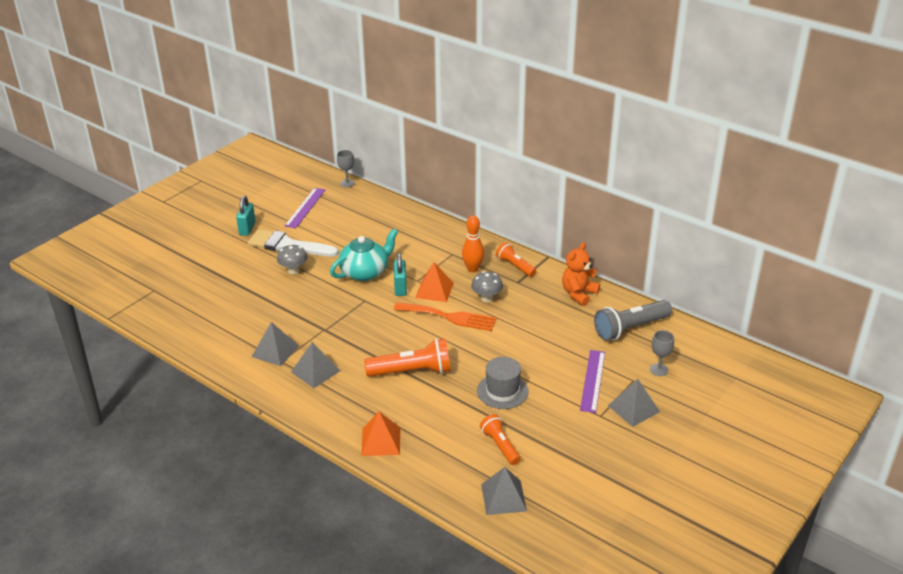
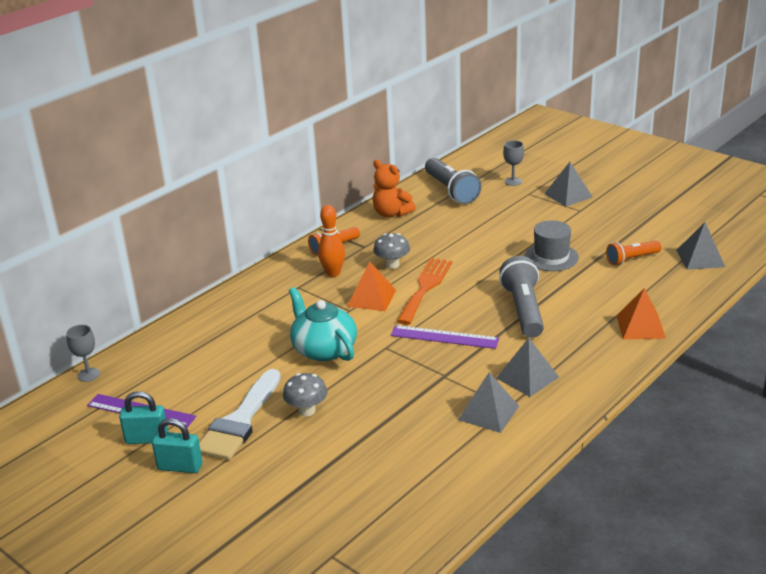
camera: 85 degrees left, 5 degrees down
(400, 288) = (363, 321): turquoise padlock -> turquoise padlock (147, 439)
(412, 371) = (524, 310): orange flashlight -> grey flashlight
(592, 380) = (531, 212): purple ruler -> purple ruler (444, 337)

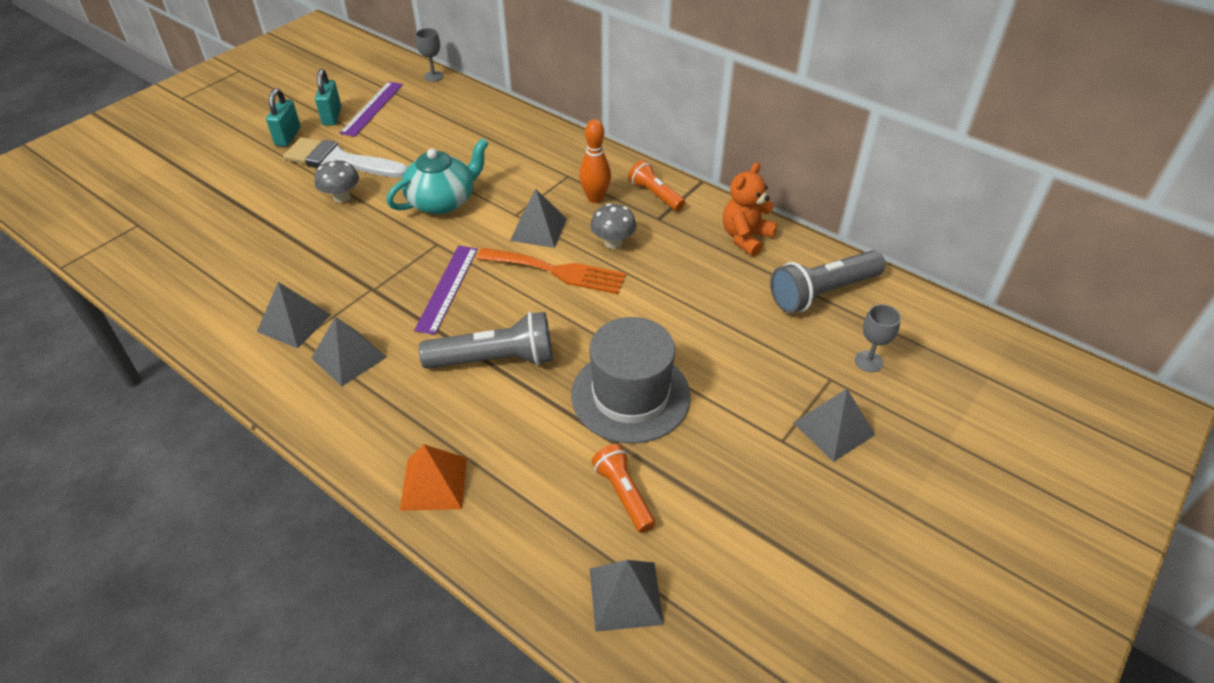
camera: 85 degrees right, 15 degrees up
(371, 298) = (538, 229): orange pyramid -> grey pyramid
(551, 257) = (630, 395): grey hat -> grey hat, size x1.50

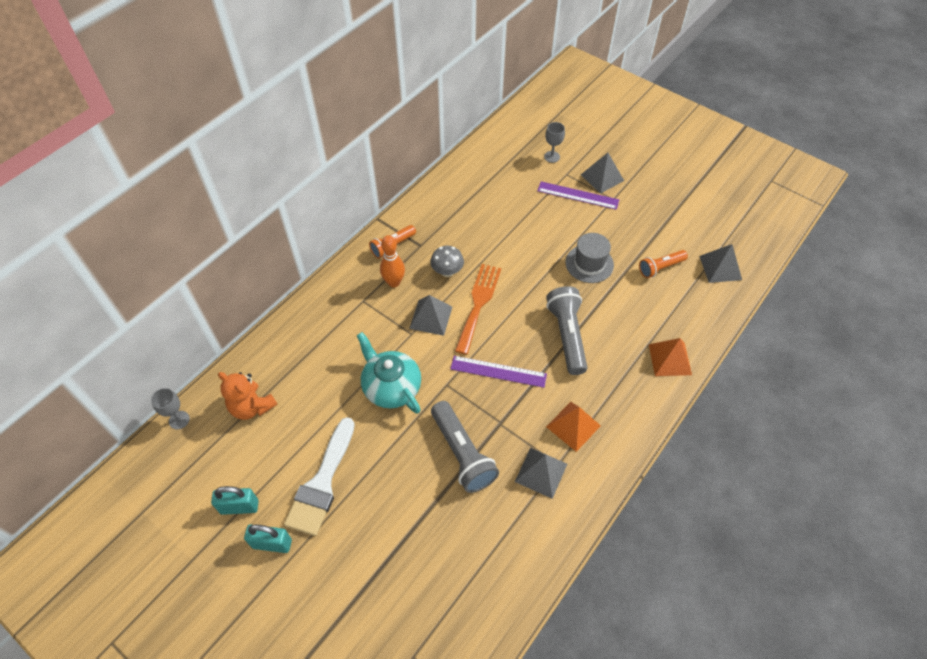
camera: 90 degrees left, 10 degrees up
(341, 197) = (380, 469): grey mushroom -> none
(349, 357) = (573, 426): grey pyramid -> orange pyramid
(372, 108) = (231, 469): purple ruler -> purple ruler (578, 195)
(630, 395) = (589, 264): grey hat -> grey hat, size x0.67
(745, 238) = (443, 199): orange teddy bear -> orange teddy bear (252, 407)
(822, 292) = (496, 169): grey flashlight -> grey flashlight (462, 453)

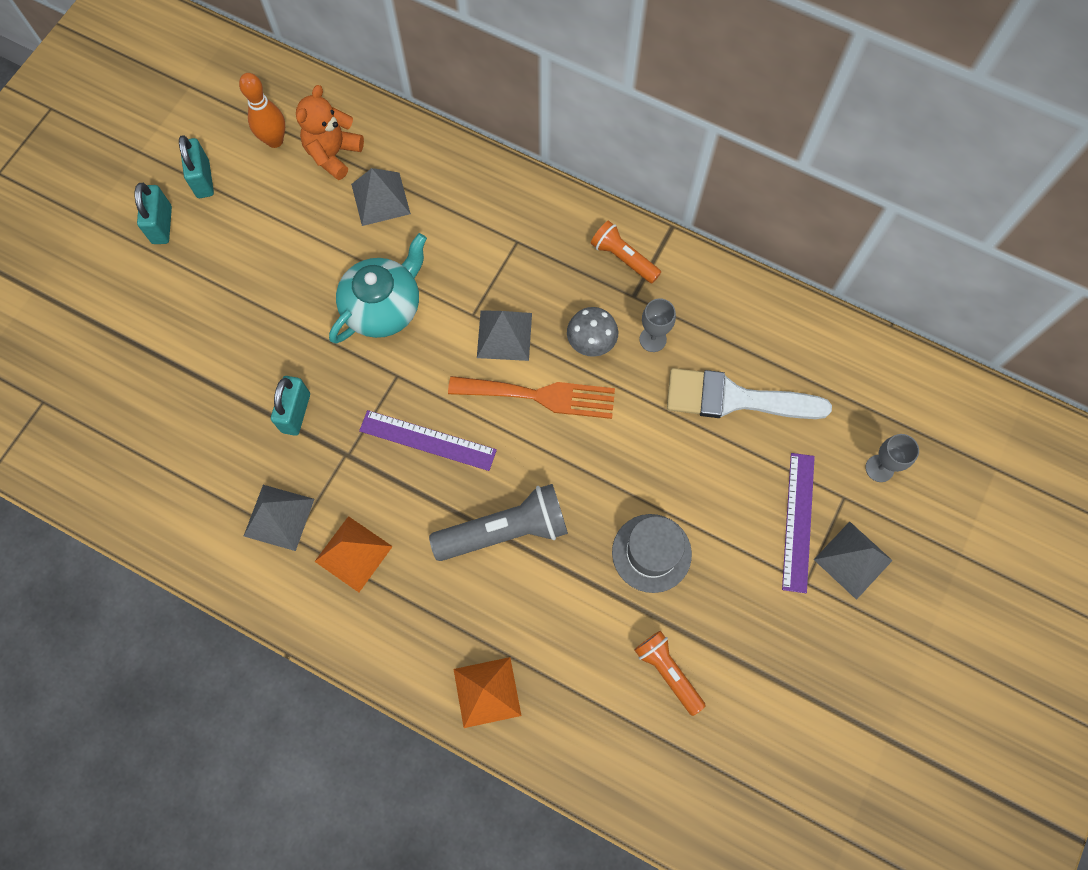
camera: 80 degrees right, 15 degrees up
(179, 420) = (306, 84): grey goblet -> grey goblet (653, 339)
(322, 483) = (240, 258): white brush -> white brush (734, 399)
(394, 282) = (556, 274): orange bowling pin -> orange bowling pin (275, 140)
(462, 453) = (296, 413): grey flashlight -> turquoise padlock
(498, 371) = (427, 440): purple ruler -> purple ruler turned 75 degrees counterclockwise
(720, 268) = (690, 779): grey pyramid -> grey pyramid (380, 199)

